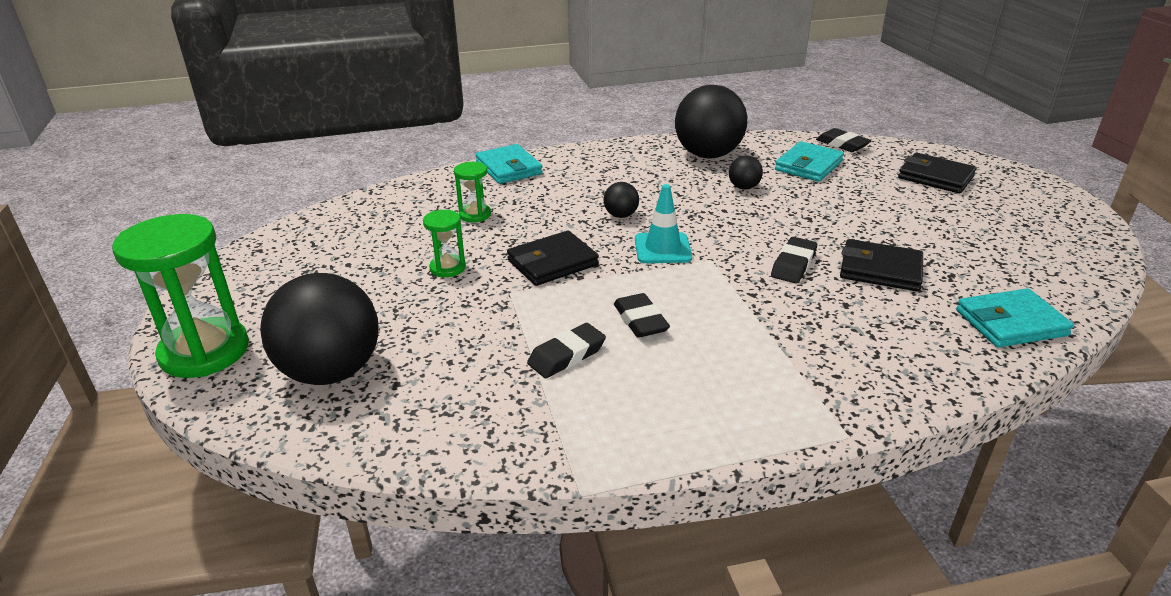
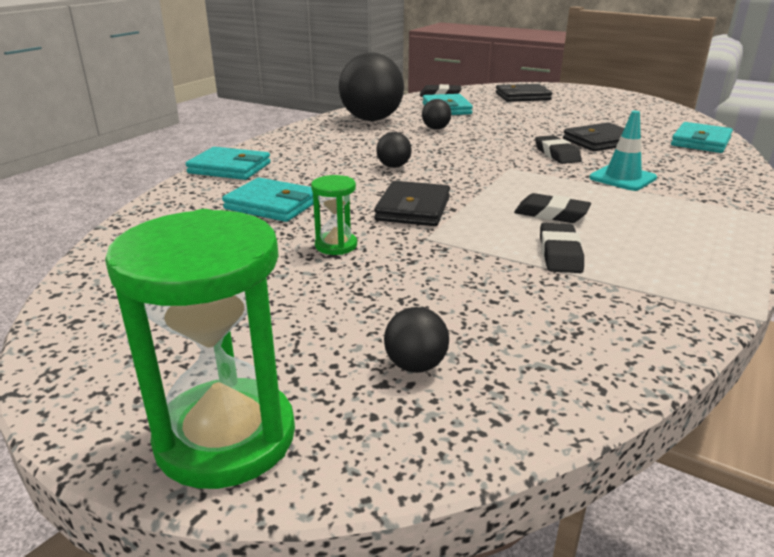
camera: 45 degrees left, 5 degrees down
(331, 372) = (415, 365): black ball -> black ball, size x0.44
(475, 215) = (272, 205): green hourglass -> turquoise wallet
(662, 248) = (466, 173): turquoise traffic cone -> turquoise traffic cone (622, 178)

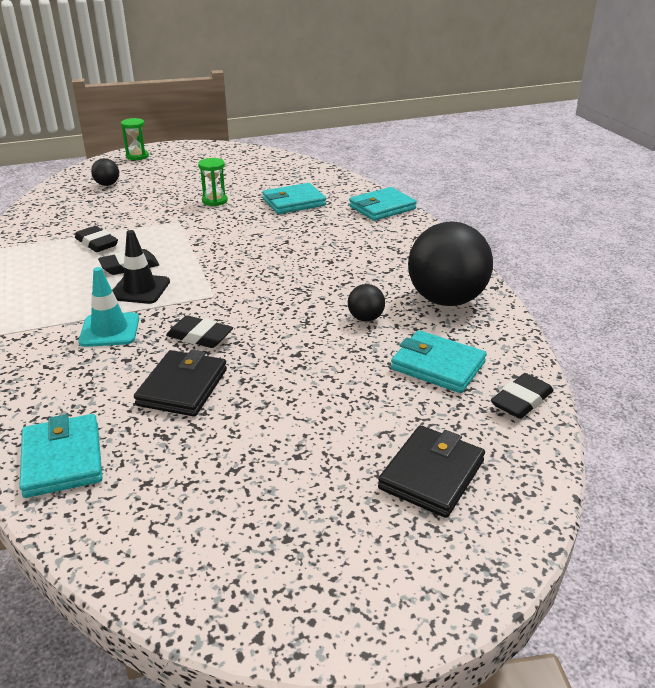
camera: 130 degrees right, 5 degrees up
(226, 437) = (137, 156): green hourglass -> green hourglass, size x0.49
(393, 166) = (296, 256): black ball -> none
(413, 209) = (217, 233): black wallet -> none
(565, 193) = (140, 289): none -> black traffic cone

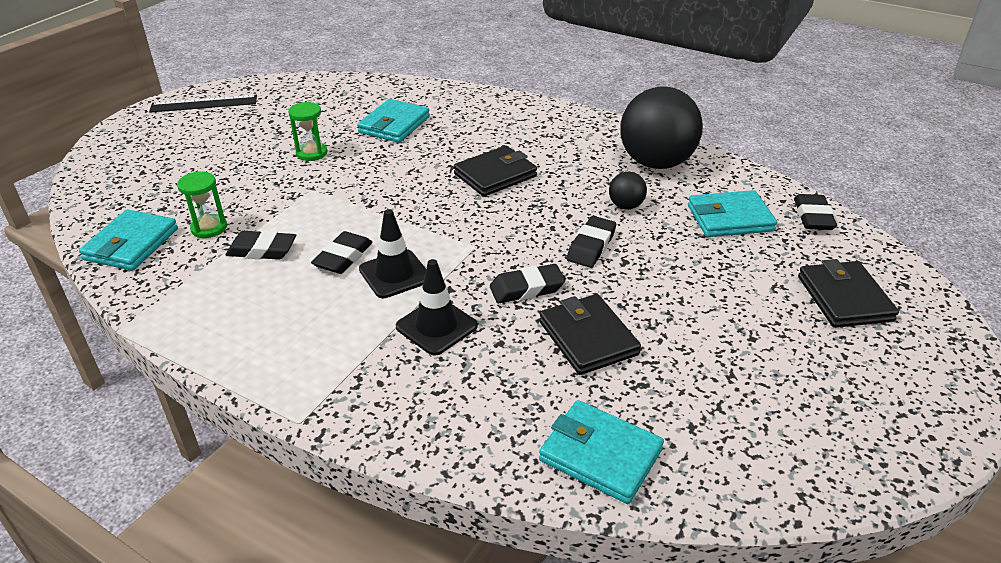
camera: 40 degrees left, 5 degrees up
(107, 184) = (151, 181): black ball -> none
(109, 330) = (436, 326): turquoise traffic cone -> black traffic cone
(137, 156) = (128, 135): green hourglass -> green hourglass (209, 228)
(204, 152) = (204, 104): none -> black ruler
(290, 332) = (591, 246): none -> black eraser
(306, 258) = (495, 175): none -> black wallet
(382, 208) = (481, 100): turquoise wallet -> turquoise wallet (131, 244)

